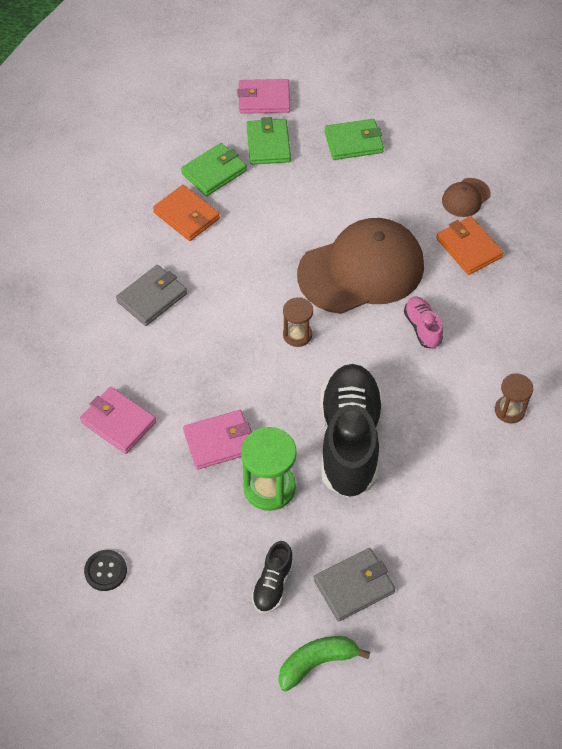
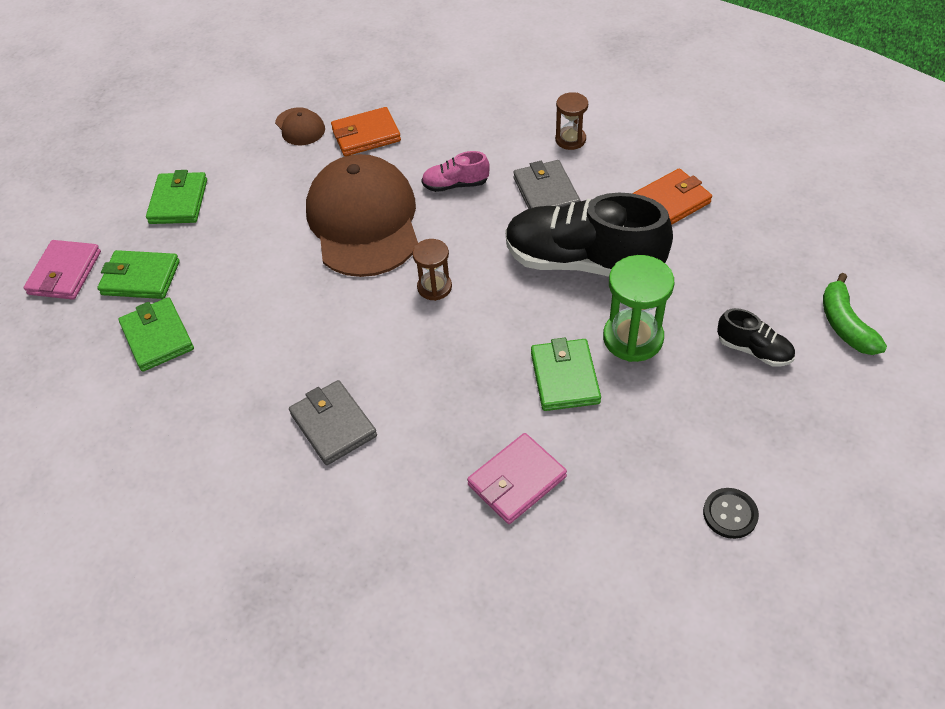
camera: 75 degrees left, 5 degrees down
(186, 215) = (215, 374): orange wallet -> orange wallet (670, 202)
(219, 441) = (564, 377): pink wallet -> green wallet
(354, 586) = (758, 283): grey wallet -> grey wallet (546, 193)

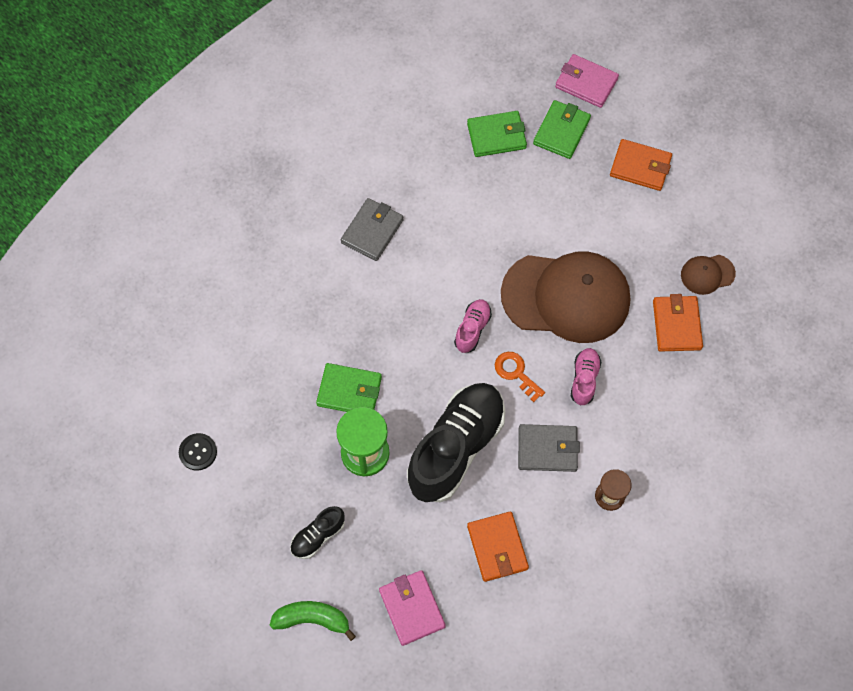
camera: 105 degrees right, 15 degrees up
(178, 201) = (640, 167): green wallet -> orange wallet
(333, 425) = (372, 231): grey wallet -> grey wallet turned 45 degrees counterclockwise
(434, 287) = (472, 329): brown hourglass -> pink shoe
(472, 237) = (516, 373): none -> orange key
(517, 481) = (280, 330): pink wallet -> pink wallet (412, 608)

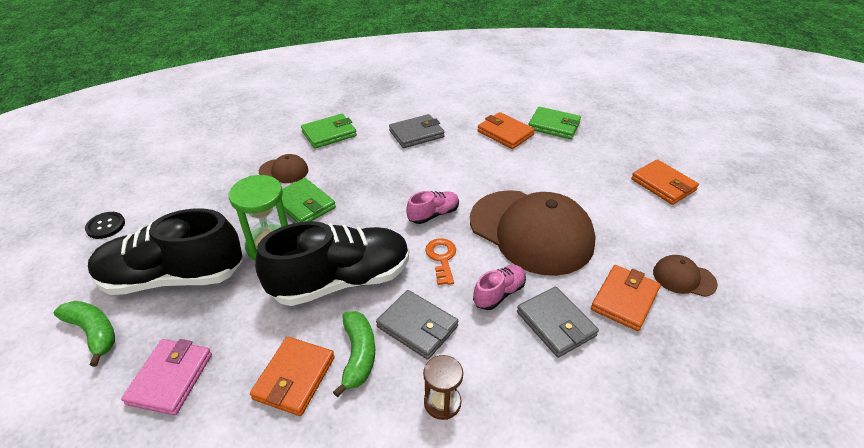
camera: 35 degrees right, 25 degrees down
(198, 452) = (169, 185): black button -> black button (106, 226)
(289, 363) = (284, 171): none -> brown cap
(318, 536) = (173, 277): black shoe -> black shoe, size x2.21
(457, 177) = (505, 133): none -> orange wallet
(525, 501) = (358, 355): none -> green banana
(561, 131) = (608, 142): green wallet -> green wallet (329, 134)
(586, 83) = (649, 127): pink wallet -> none
(642, 381) = (556, 324): none -> grey wallet

